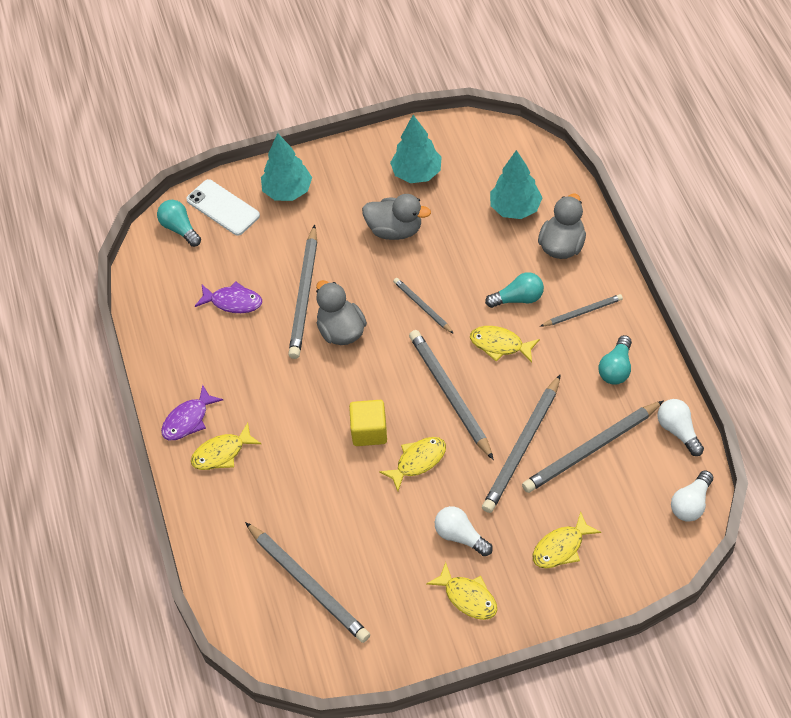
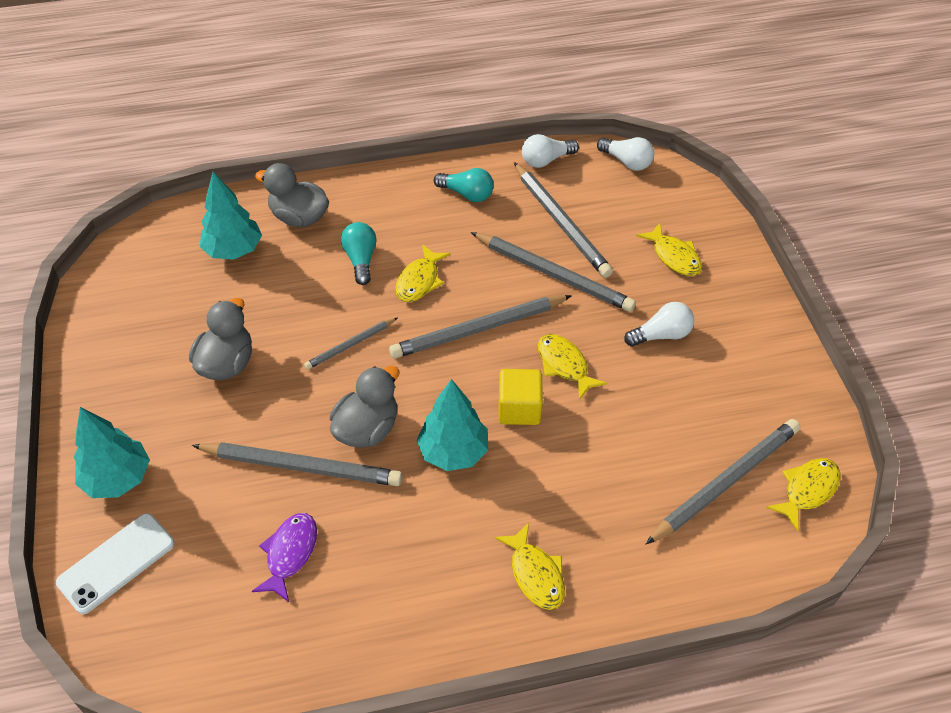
camera: 90 degrees left, 5 degrees down
(180, 229) = (134, 624): turquoise light bulb -> none
(188, 420) = (477, 616): purple fish -> none
(341, 331) = (367, 429): grey duck -> grey duck turned 150 degrees clockwise
(417, 173) = (145, 335): turquoise tree -> turquoise tree (453, 452)
(460, 536) = (661, 335): white light bulb -> white light bulb turned 150 degrees counterclockwise
(467, 597) = (734, 335): yellow fish -> yellow fish (807, 490)
(582, 312) = (391, 211): grey pencil -> none

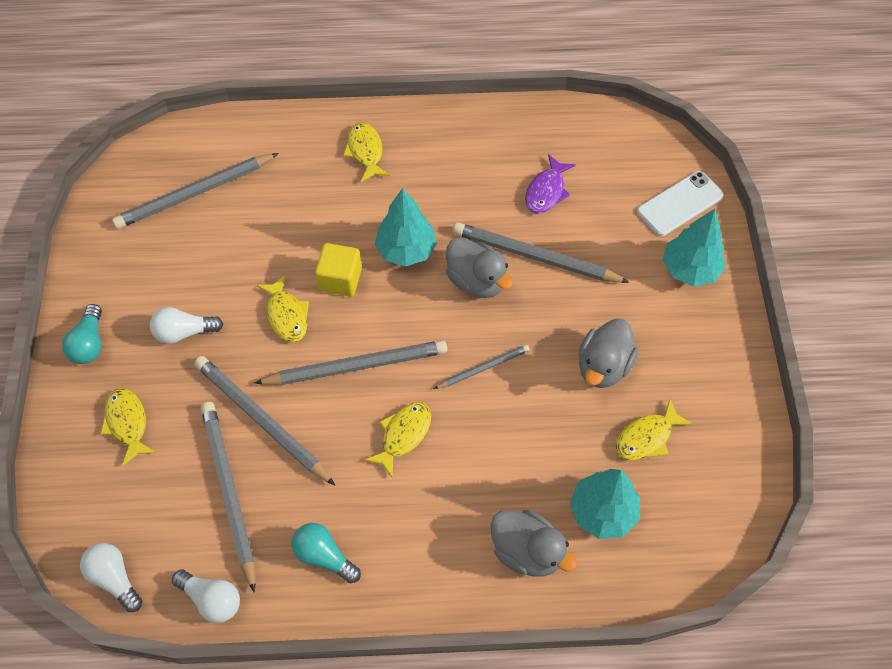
camera: 170 degrees left, 10 degrees up
(361, 260) = (462, 474): turquoise light bulb -> turquoise light bulb (89, 343)
(367, 429) = (476, 281): grey duck -> grey duck turned 90 degrees counterclockwise
(546, 160) = (212, 599): white light bulb -> white light bulb turned 45 degrees clockwise
(807, 490) = (135, 178): yellow fish -> yellow fish (647, 437)

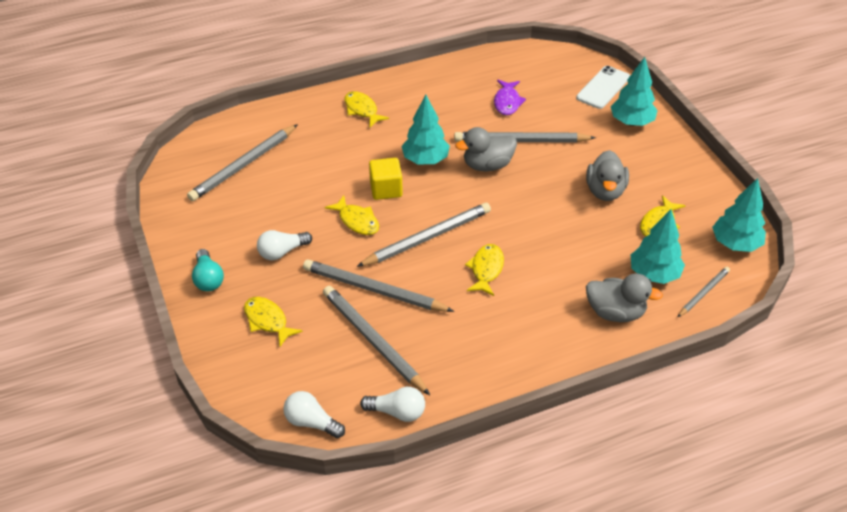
camera: 20 degrees left, 15 degrees down
(324, 556) = (469, 359): turquoise light bulb -> none
(476, 281) = (487, 165): grey duck -> grey duck turned 135 degrees clockwise
(483, 368) = (521, 214): grey pencil -> grey pencil (703, 293)
(729, 501) = (735, 244): none -> turquoise tree

